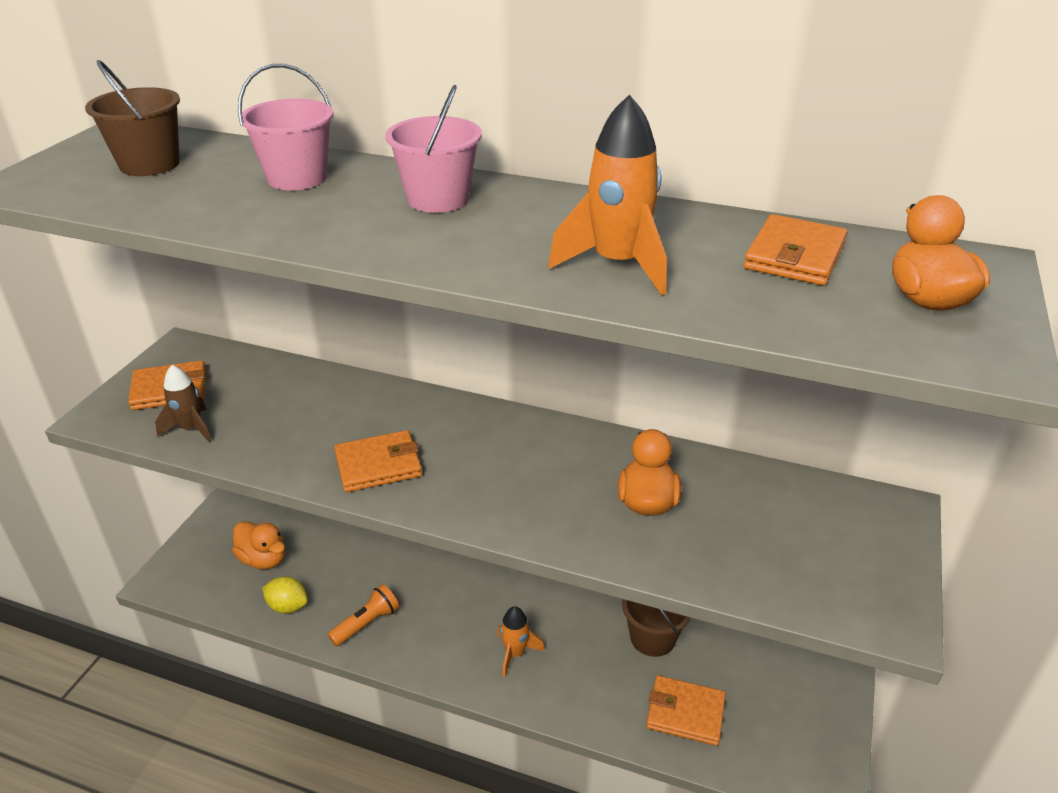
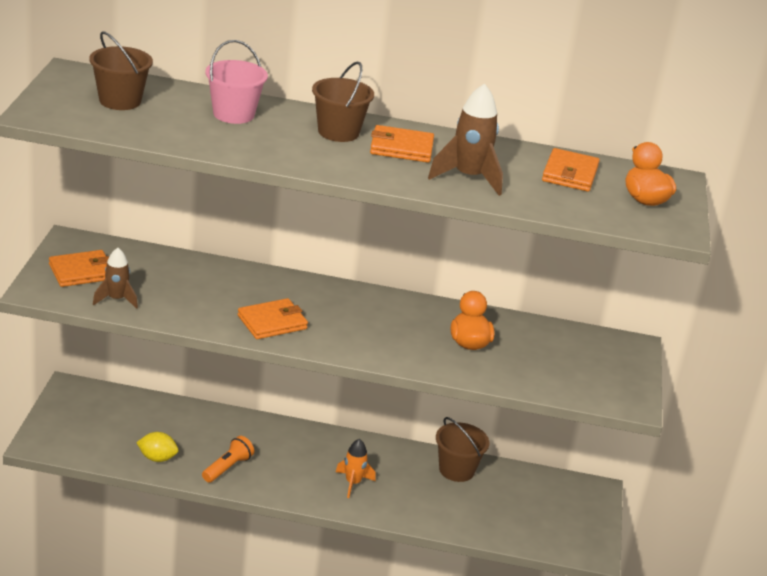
camera: 15 degrees left, 5 degrees down
(263, 559) = (122, 426): orange duck -> none
(438, 199) = (338, 132): pink bucket -> brown bucket
(617, 265) = (468, 178): orange rocket -> brown rocket
(685, 713) = (488, 514): orange wallet -> orange wallet (401, 148)

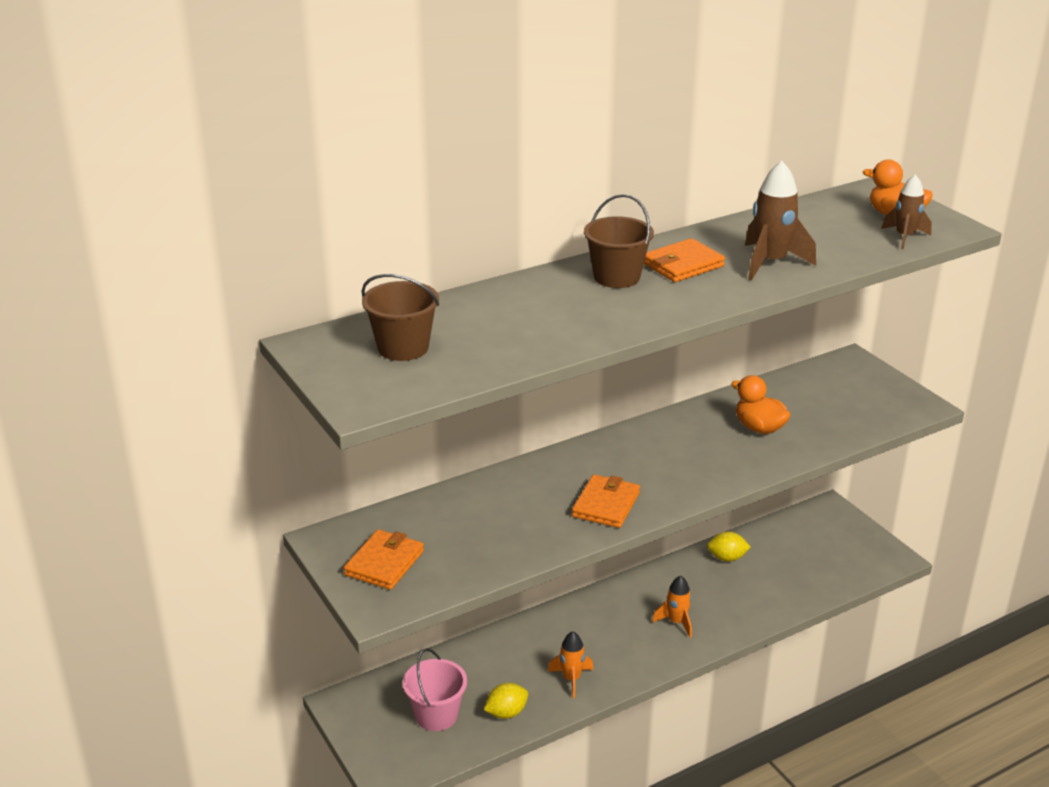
camera: 35 degrees left, 0 degrees up
(116, 299) = (456, 569): brown rocket -> brown rocket (904, 237)
(227, 467) = (571, 679): orange flashlight -> orange rocket
(233, 114) = (514, 307): pink bucket -> pink bucket (436, 715)
(456, 470) = (727, 558): brown bucket -> yellow lemon
(569, 174) = (818, 221): orange wallet -> none

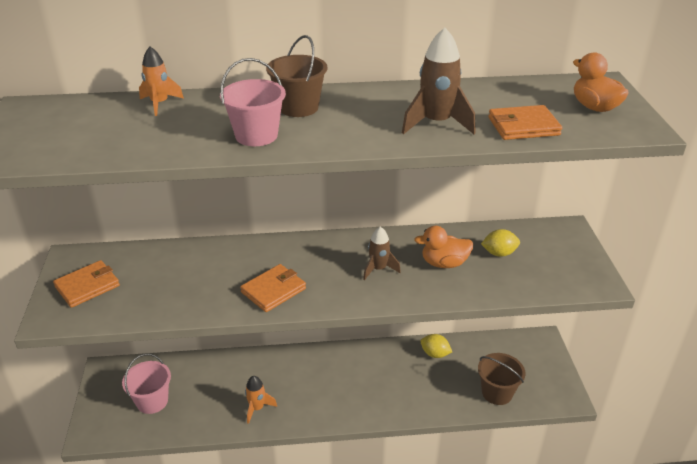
camera: 25 degrees right, 5 degrees up
(403, 348) = (79, 124): brown bucket -> brown bucket (497, 393)
(506, 713) = (196, 417): yellow lemon -> yellow lemon (499, 253)
(610, 314) = (256, 135): none -> pink bucket
(676, 622) = (361, 391): orange rocket -> orange rocket (160, 104)
(682, 265) = (362, 109): orange wallet -> orange wallet (523, 126)
(759, 428) = (444, 263): orange duck -> orange duck turned 75 degrees counterclockwise
(904, 237) = (583, 127): brown rocket -> brown rocket (378, 269)

